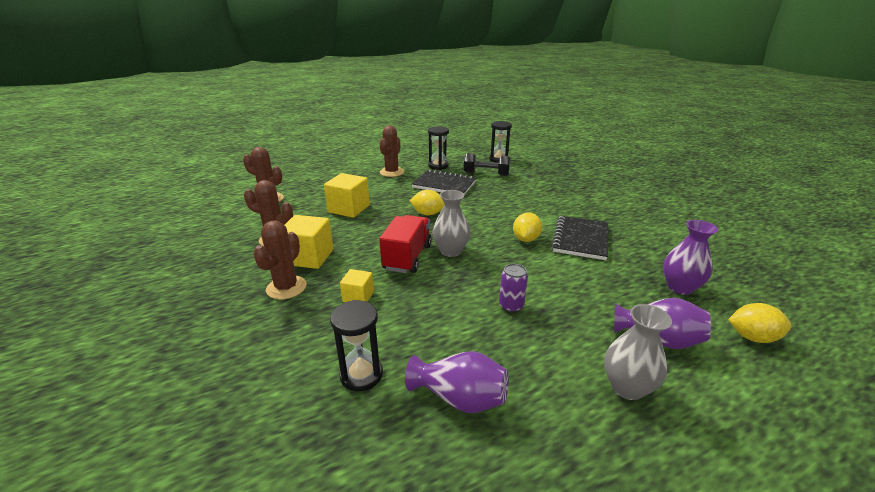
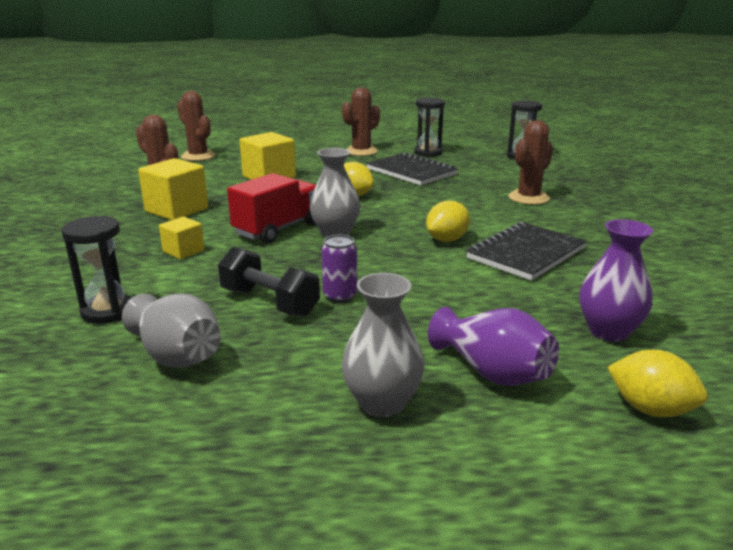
camera: 25 degrees right, 5 degrees down
(286, 287) = (125, 229): brown cactus -> brown cactus (528, 198)
(460, 398) = (177, 355): purple vase -> grey vase
(486, 174) = (482, 169): black dumbbell -> black dumbbell (269, 302)

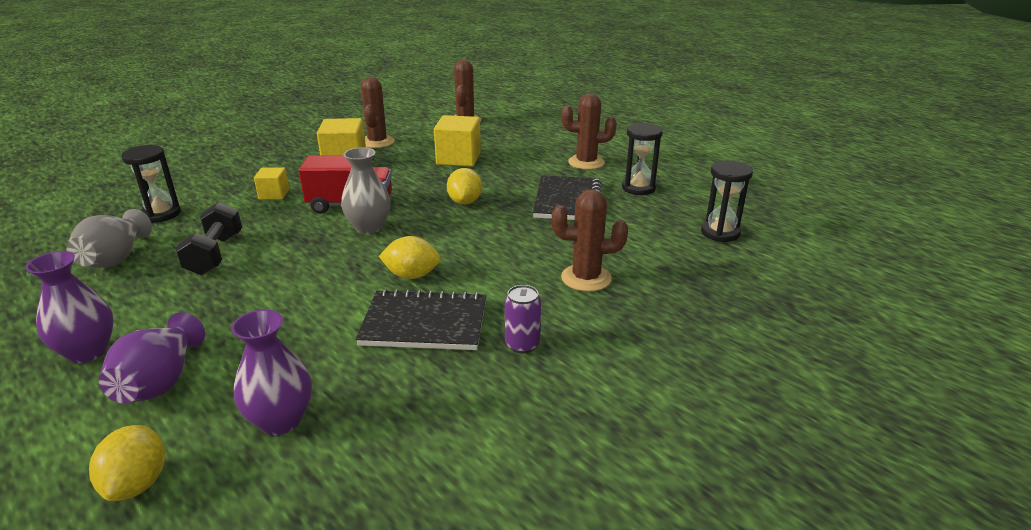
camera: 50 degrees right, 5 degrees up
(340, 296) = (248, 274): purple can -> purple can (522, 344)
(382, 403) = (88, 351): grey vase -> purple vase

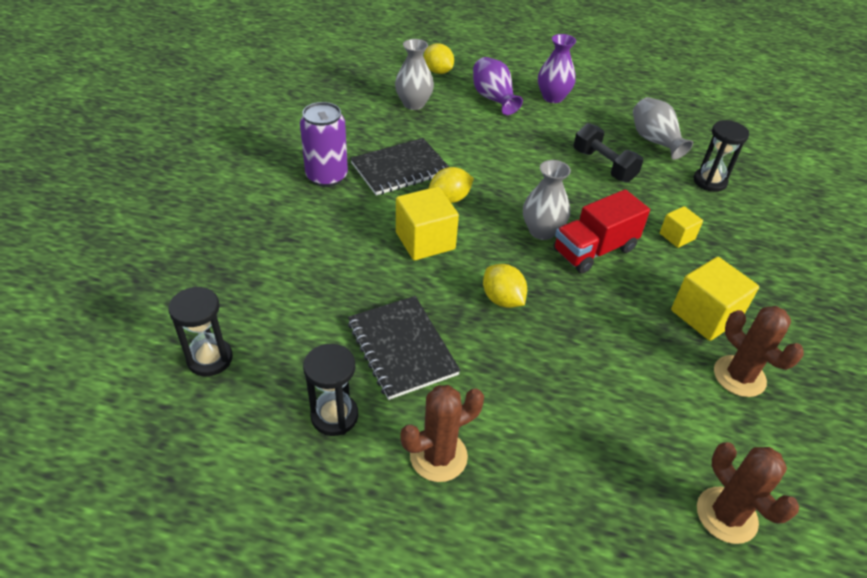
camera: 145 degrees right, 15 degrees up
(281, 420) = (413, 104): purple vase -> grey vase
(458, 158) = (601, 383): yellow cube -> yellow cube (425, 241)
(522, 344) = (327, 176): purple can -> purple can, size x1.72
(586, 278) = (317, 245): brown cactus -> none

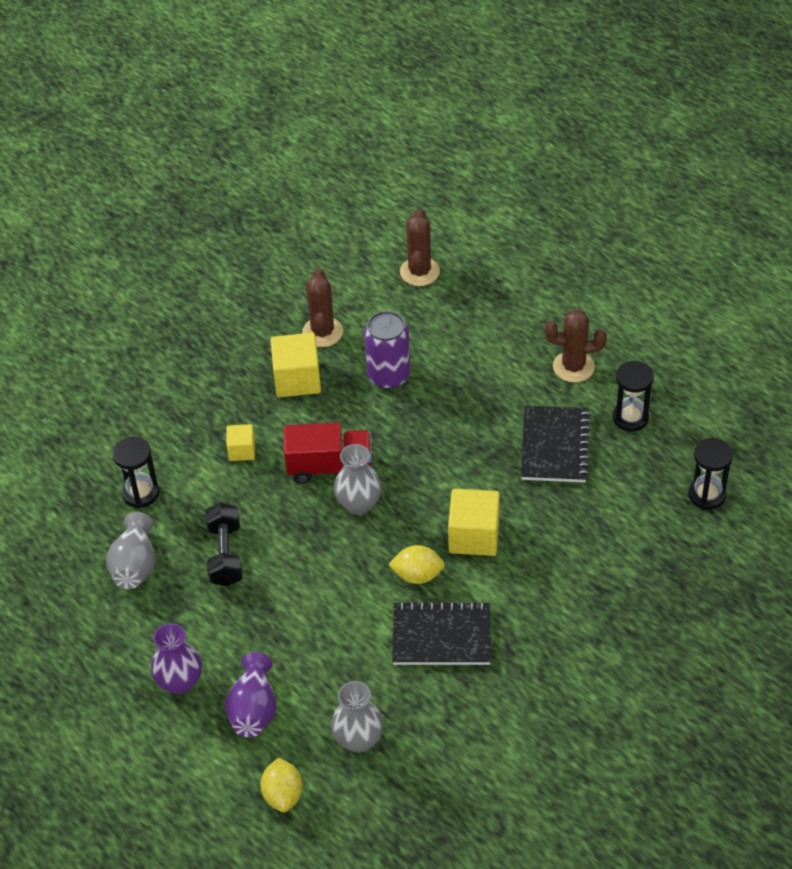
camera: 145 degrees left, 5 degrees up
(327, 176) = (525, 656): purple can -> purple can (388, 376)
(502, 299) = (447, 454): yellow lemon -> none

